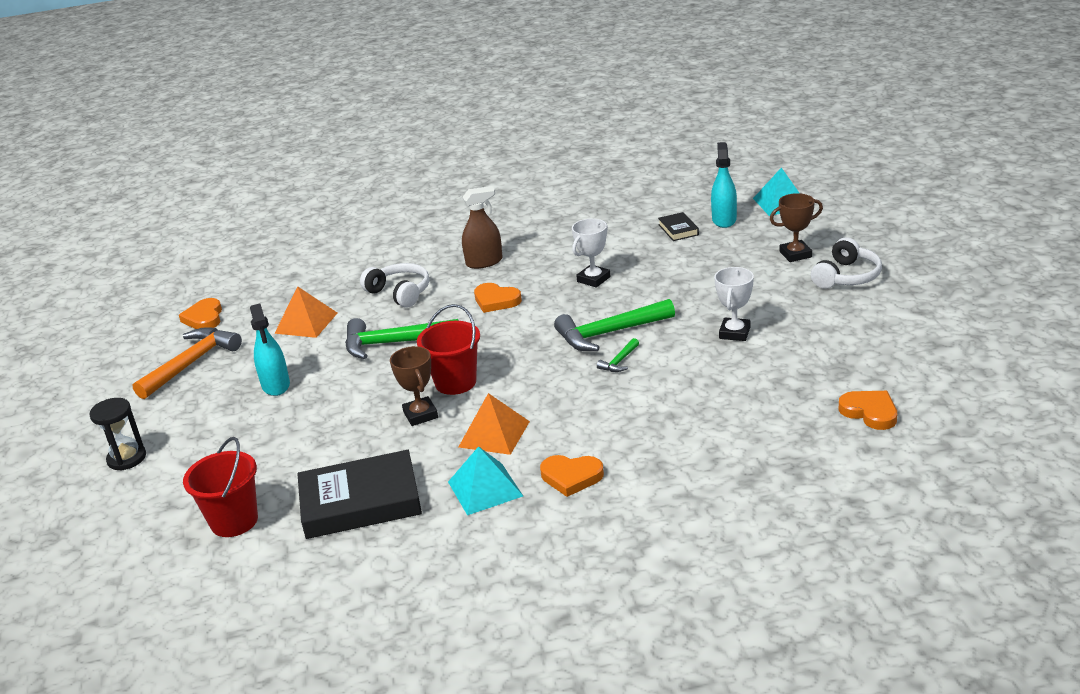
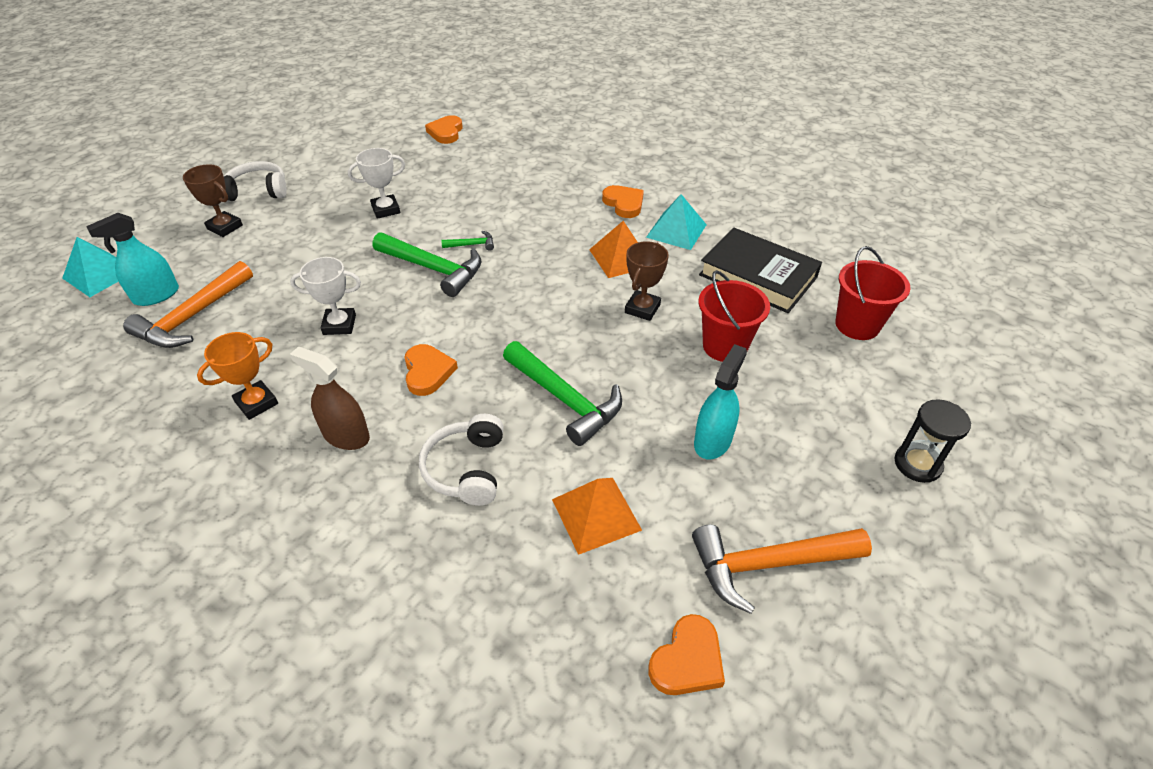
camera: 135 degrees left, 15 degrees up
(455, 382) = (583, 315): red bucket -> red bucket (724, 346)
(555, 240) = (256, 403): none -> orange trophy
(678, 230) = (193, 317): black book -> orange hammer

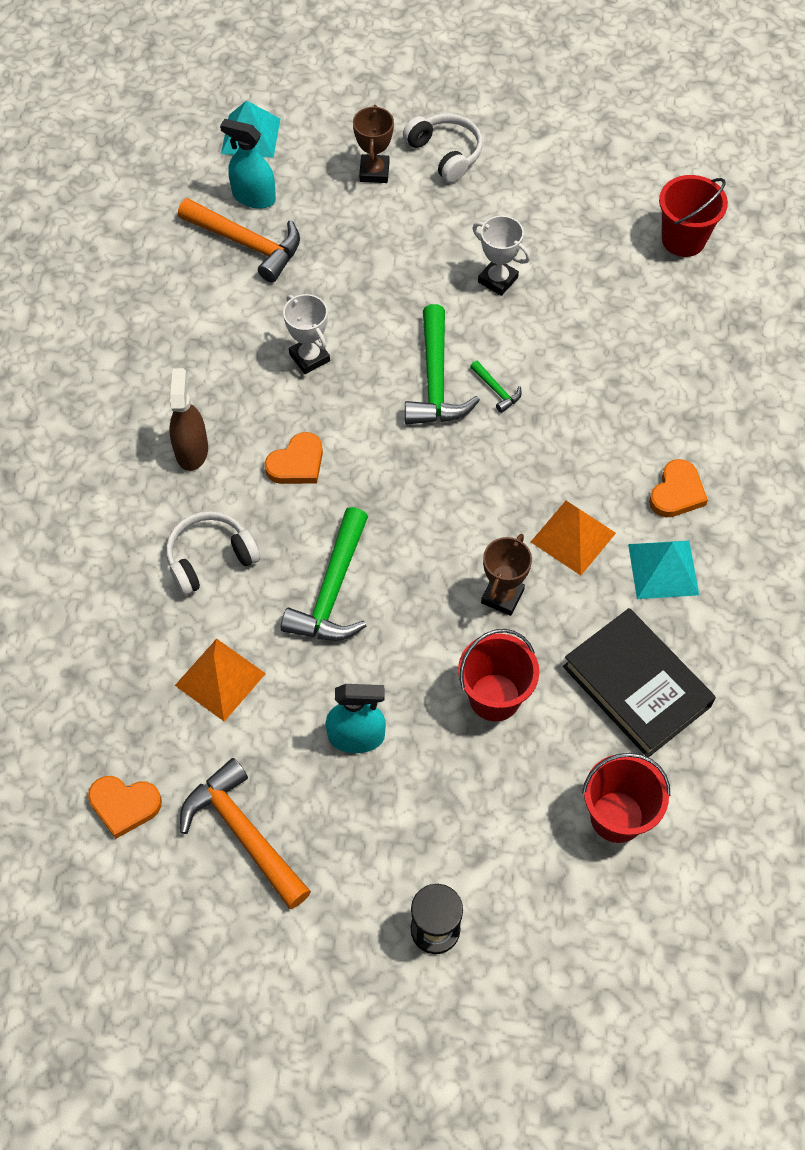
camera: 60 degrees right, 15 degrees up
(193, 317) = (247, 244): orange hammer -> orange hammer turned 150 degrees counterclockwise
(256, 403) = (186, 364): orange trophy -> none
(446, 132) = (683, 239): orange heart -> red bucket
(642, 308) = (502, 596): brown trophy -> brown trophy turned 60 degrees counterclockwise
(758, 276) = (636, 686): black book -> black book turned 45 degrees counterclockwise

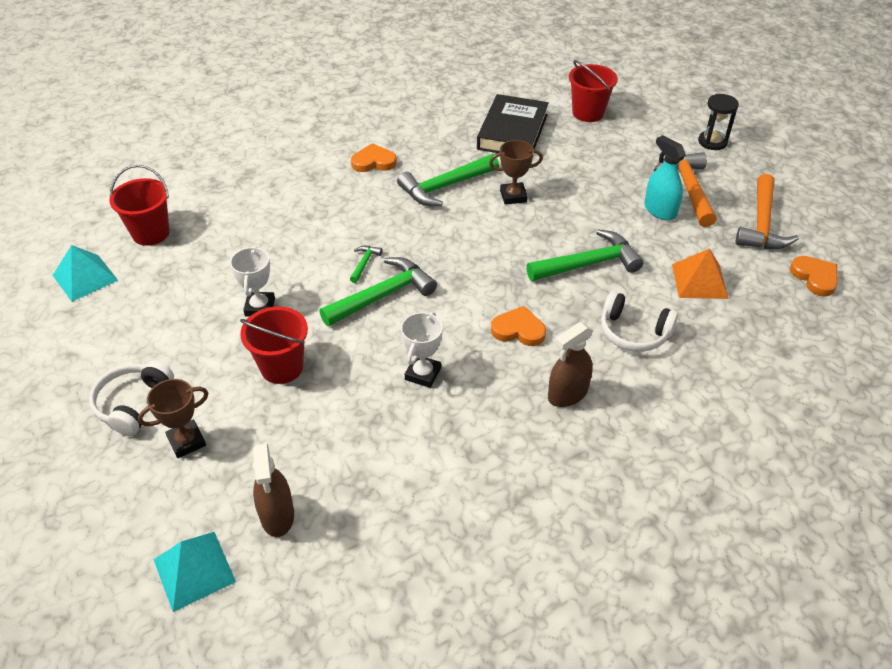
camera: 125 degrees left, 15 degrees down
(247, 244) = (338, 485): orange hammer -> orange hammer (688, 189)
(254, 197) = (277, 515): turquoise spray bottle -> brown spray bottle
(494, 697) = (576, 173): red bucket -> red bucket (282, 367)
(573, 537) = (445, 187): orange pyramid -> green hammer
(663, 569) = (431, 148): turquoise pyramid -> turquoise pyramid (85, 277)

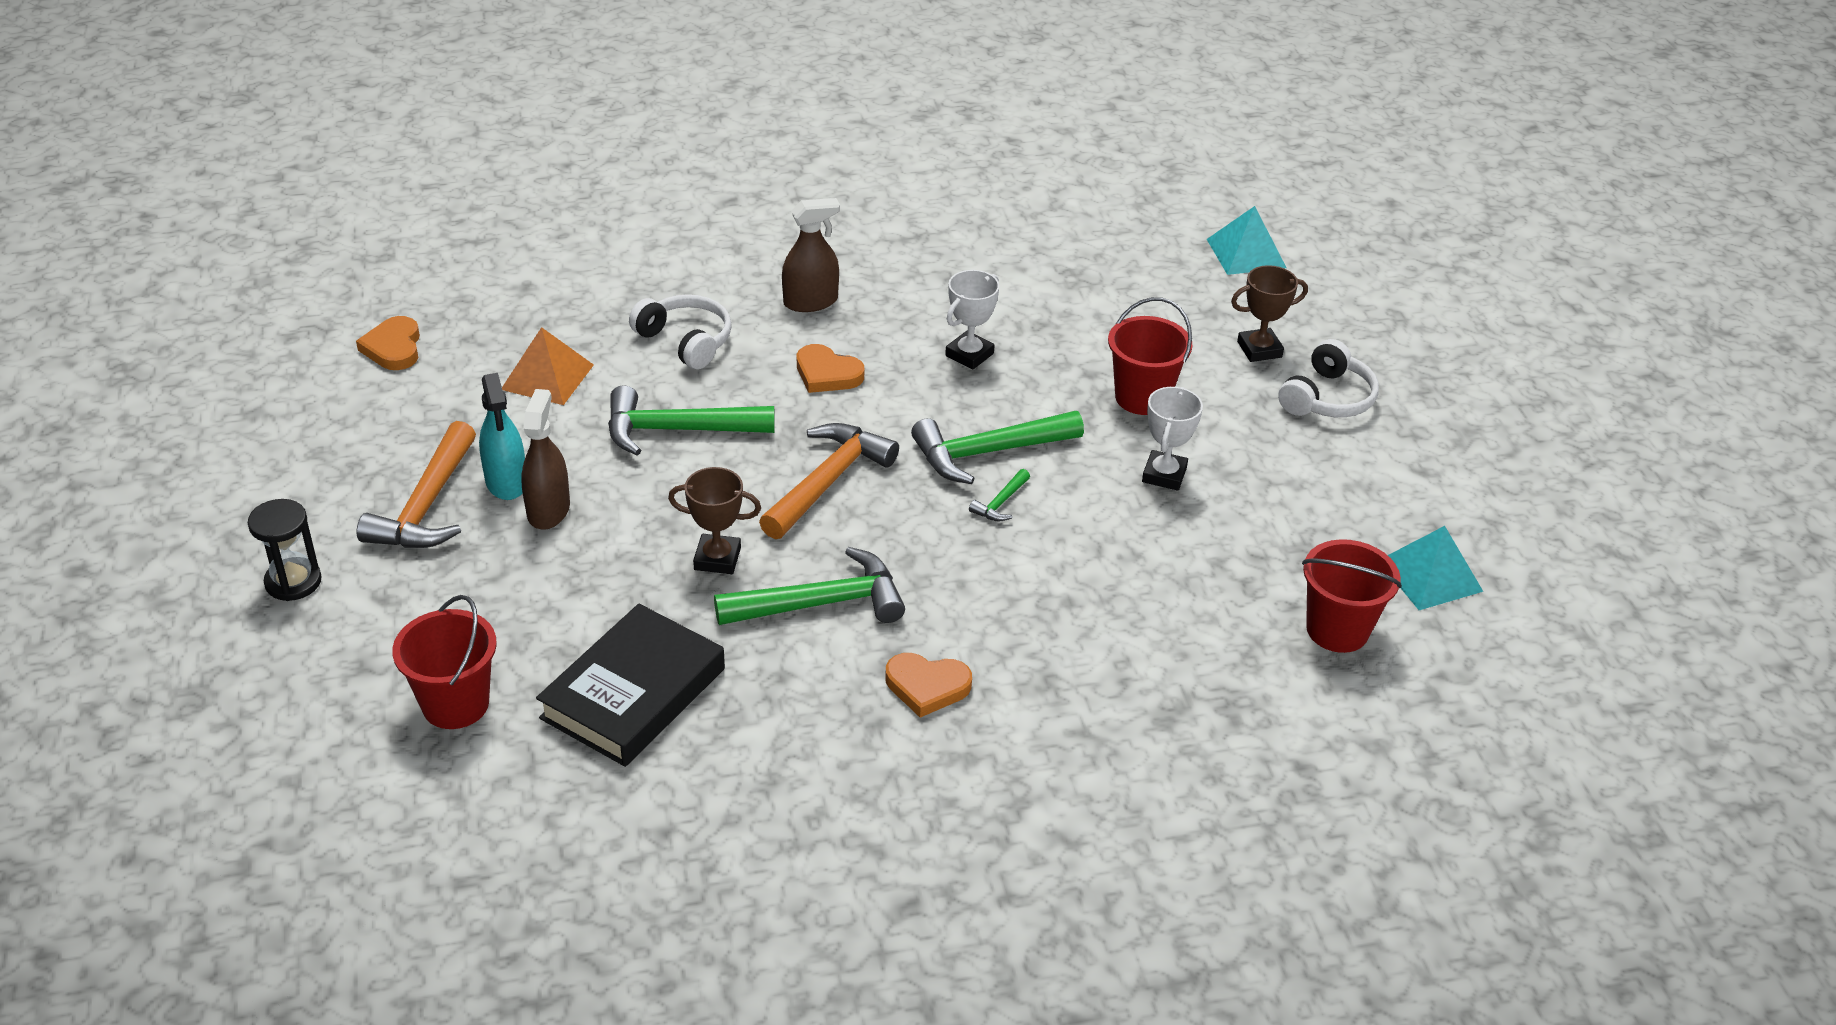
camera: 165 degrees left, 5 degrees down
(277, 515) = (1162, 273): brown spray bottle -> brown spray bottle (548, 510)
(762, 224) = (379, 428): orange hammer -> orange hammer (828, 482)

